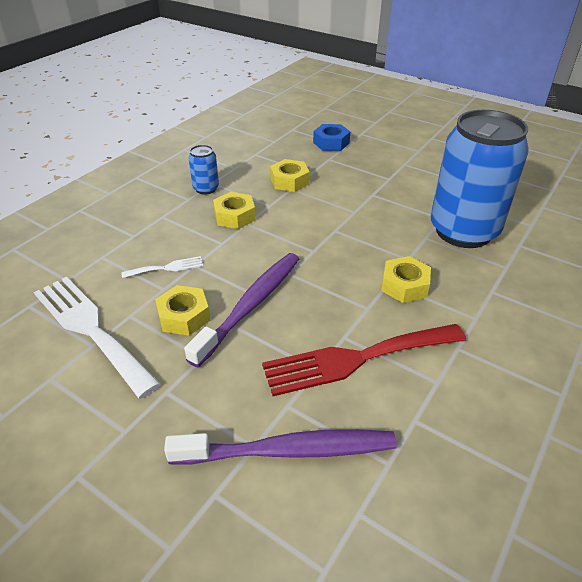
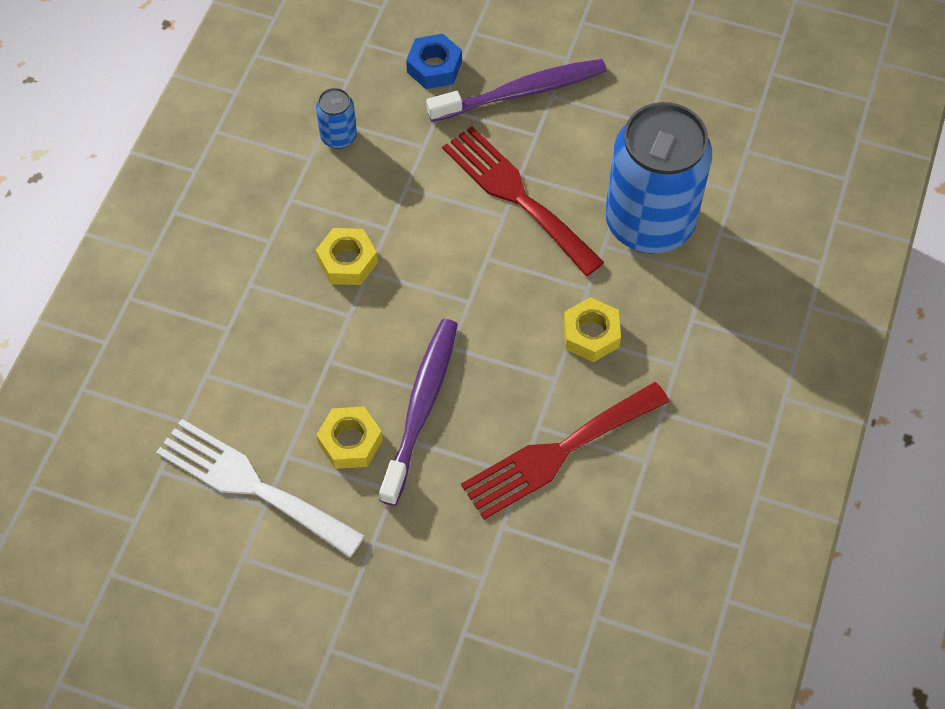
camera: 15 degrees left, 20 degrees up
(167, 268) = (297, 373): white fork -> none
(206, 188) = (286, 214): blue can -> blue can (338, 137)
(289, 181) = (398, 172): yellow nut -> none
(289, 450) = (517, 574): purple toothbrush -> purple toothbrush (521, 92)
(367, 203) = (516, 196): none -> red fork

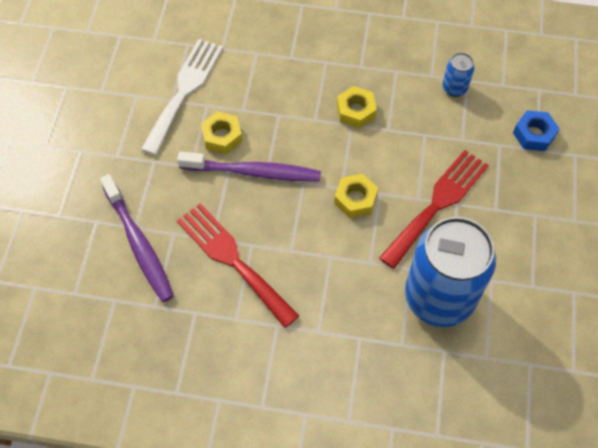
camera: 80 degrees right, 0 degrees up
(521, 92) = (531, 194): purple toothbrush -> purple toothbrush (139, 244)
(591, 334) = (331, 269): yellow nut -> yellow nut (355, 199)

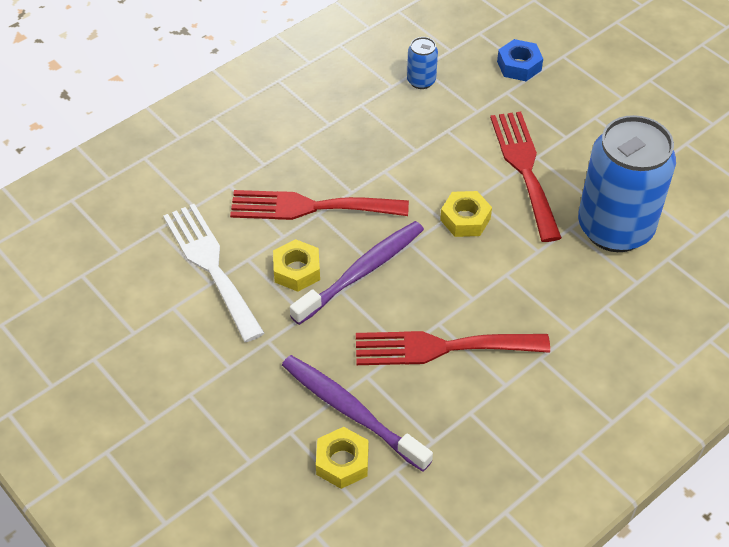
camera: 50 degrees left, 10 degrees down
(139, 244) = (351, 411): purple toothbrush -> purple toothbrush turned 150 degrees counterclockwise
(280, 106) = (310, 207): none -> red fork
(356, 111) = (374, 159): yellow nut -> yellow nut (342, 462)

